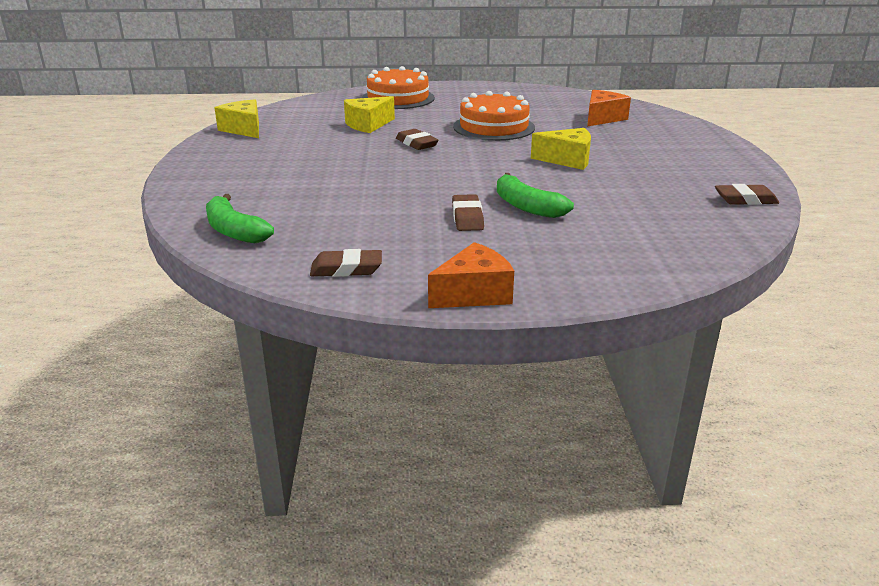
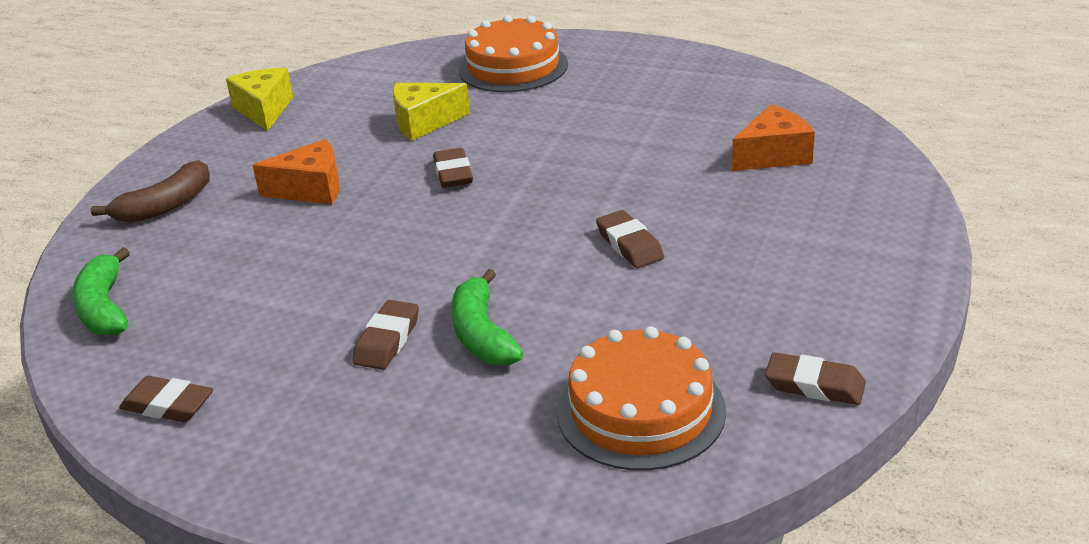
camera: 25 degrees right, 5 degrees up
(222, 178) = (165, 206): none -> brown banana
(474, 294) = (271, 487): orange cheese -> orange cheese (311, 189)
(494, 127) = (590, 152): orange cake -> orange cake (641, 411)
(567, 160) = (629, 245): yellow cheese -> brown eraser

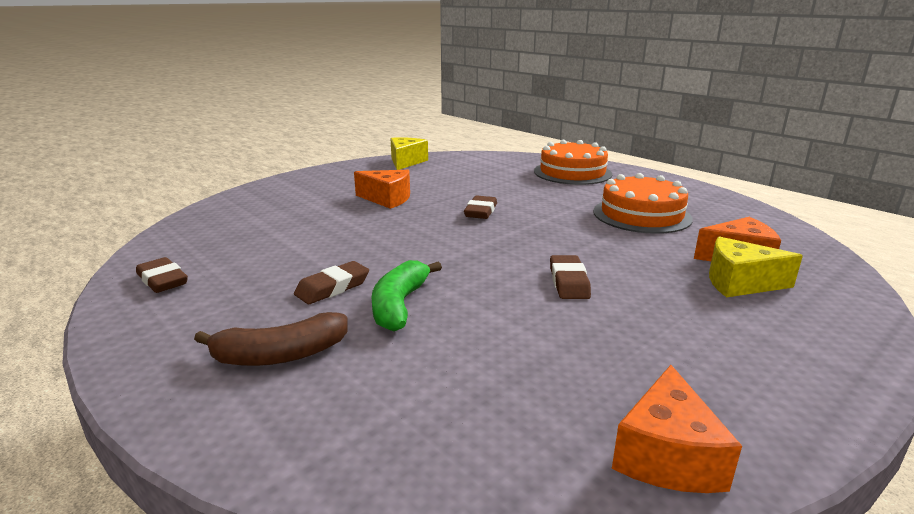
camera: 25 degrees right, 10 degrees down
(104, 308) = (207, 222): green banana -> none
(165, 206) = (302, 188): brown banana -> brown banana (280, 355)
(424, 122) = (489, 185): yellow cheese -> yellow cheese (739, 283)
(641, 411) = (467, 409): orange cake -> orange cake (641, 215)
(814, 385) = (667, 455): brown eraser -> orange cheese

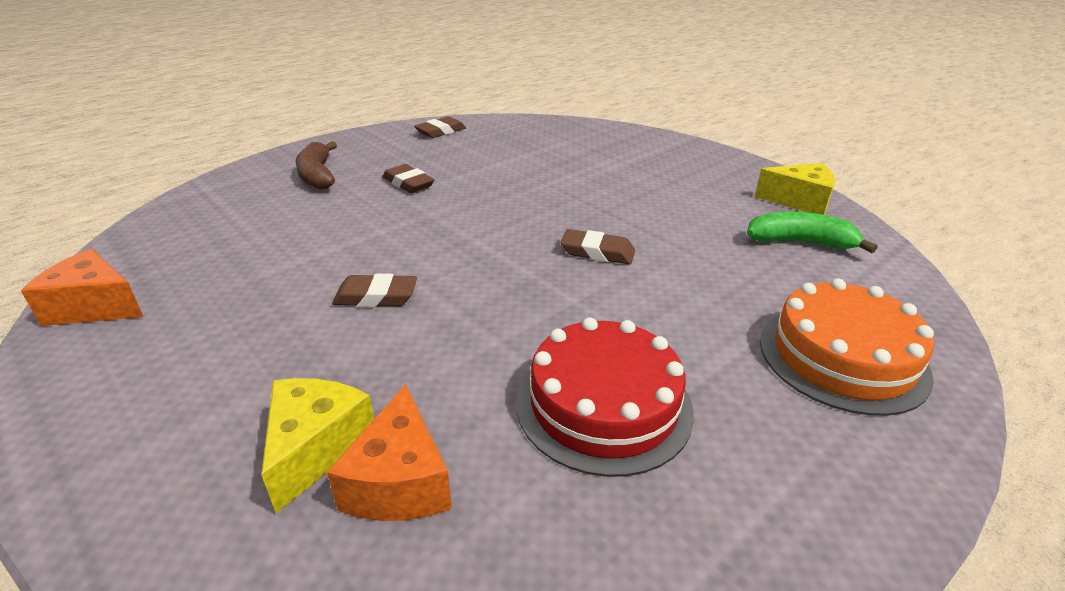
camera: 90 degrees right, 10 degrees up
(387, 199) = (632, 195): orange cheese -> none
(399, 305) = (366, 209): green banana -> green banana (800, 242)
(641, 215) = (603, 405): orange cake -> red cake

